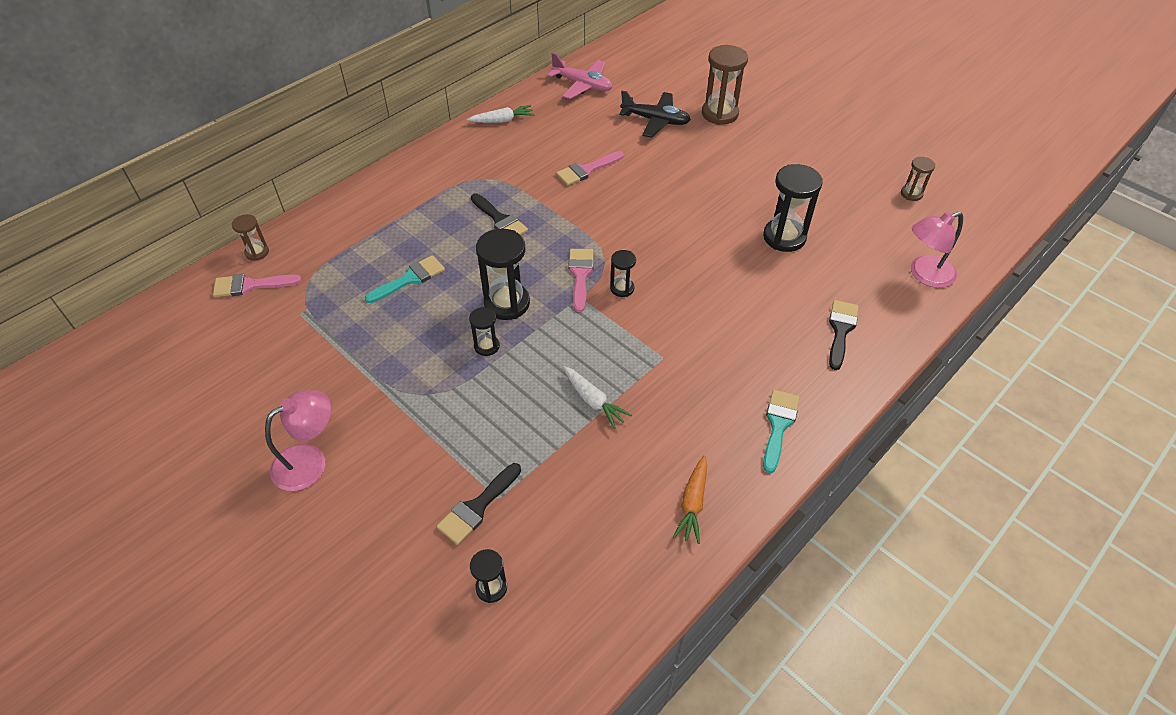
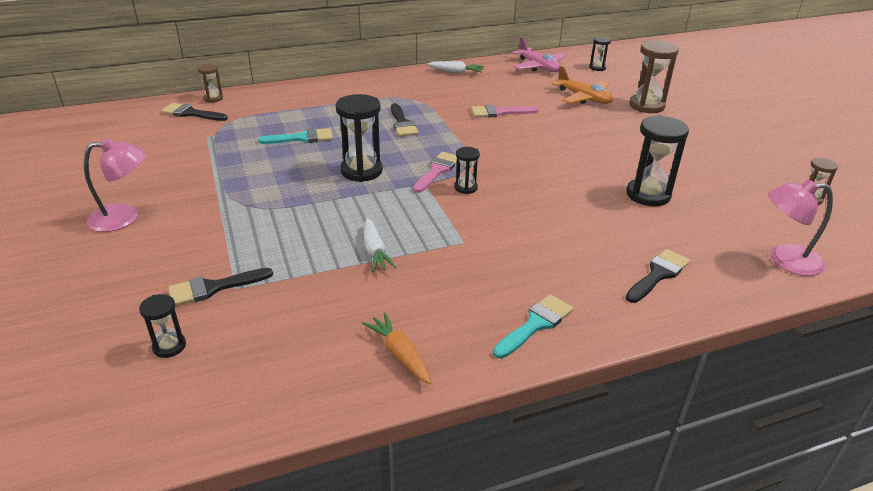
camera: 25 degrees right, 15 degrees down
(250, 285) = (191, 113): pink brush -> black brush
(486, 346) = (321, 191): black hourglass -> black hourglass (597, 68)
(655, 120) = (584, 98): black plane -> orange plane
(692, 504) = (399, 354): orange carrot -> orange carrot turned 105 degrees clockwise

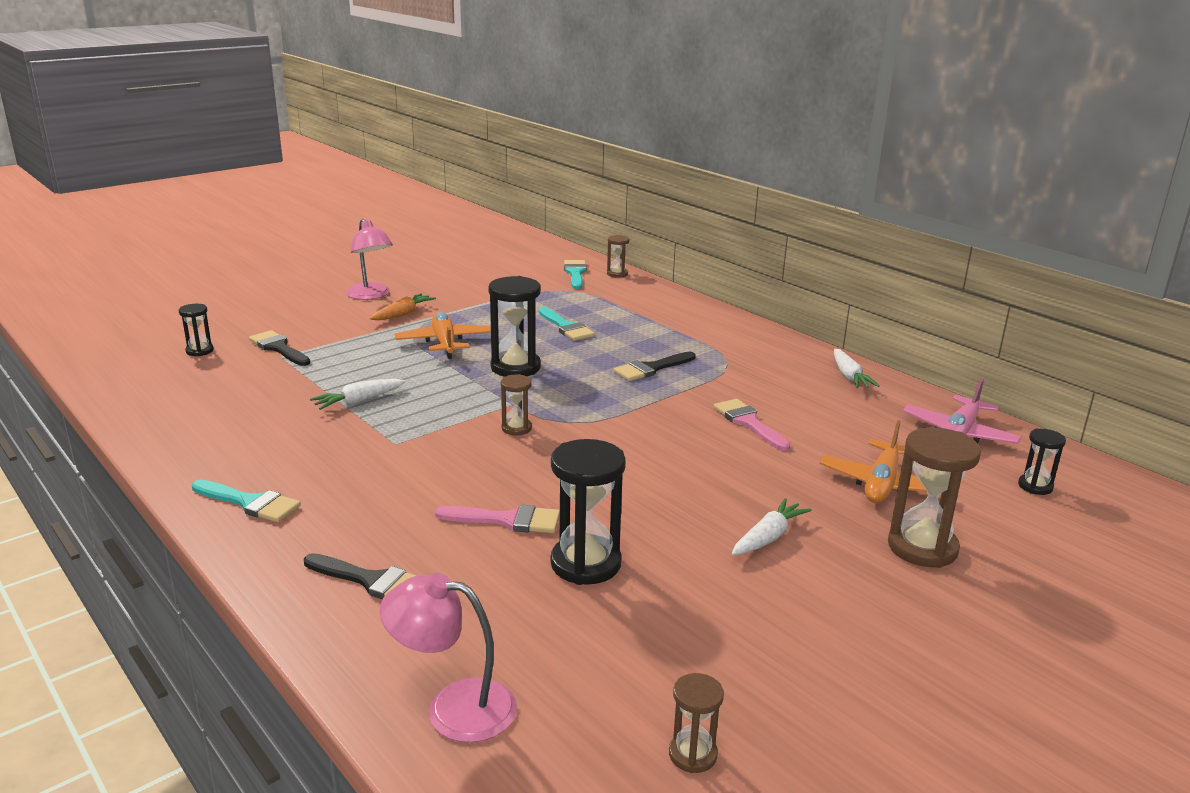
camera: 70 degrees right, 10 degrees down
(191, 113) = (575, 273): black brush -> turquoise brush
(286, 194) = (444, 343): none -> orange plane
(399, 354) = (196, 439): orange carrot -> orange carrot (403, 314)
(437, 170) = (547, 406): pink brush -> pink brush (507, 520)
(466, 188) = (516, 428): black hourglass -> brown hourglass
(630, 138) = (768, 537): none -> white carrot
(785, 260) = (453, 707): pink lamp -> pink lamp turned 60 degrees counterclockwise

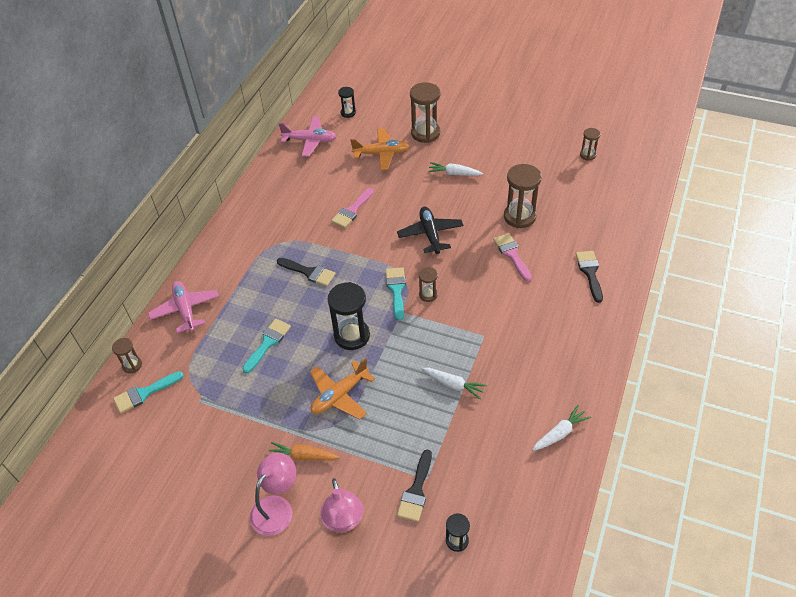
camera: 115 degrees left, 25 degrees up
(250, 503) = (583, 355): turquoise brush -> turquoise brush (396, 289)
(453, 707) = (624, 213): pink lamp -> pink lamp (344, 521)
(585, 564) = (519, 216): black hourglass -> brown hourglass
(633, 466) = (430, 234): none -> black plane
(665, 302) = (185, 310): none -> pink plane
(849, 376) = (264, 190): white carrot -> white carrot (560, 433)

